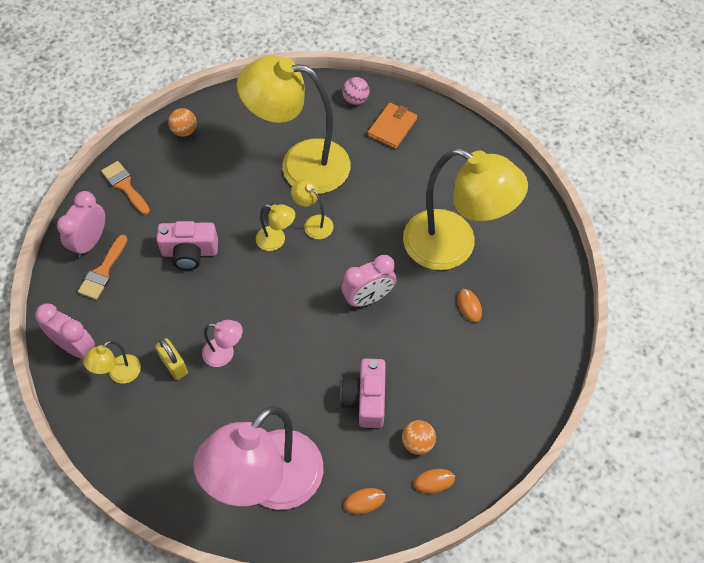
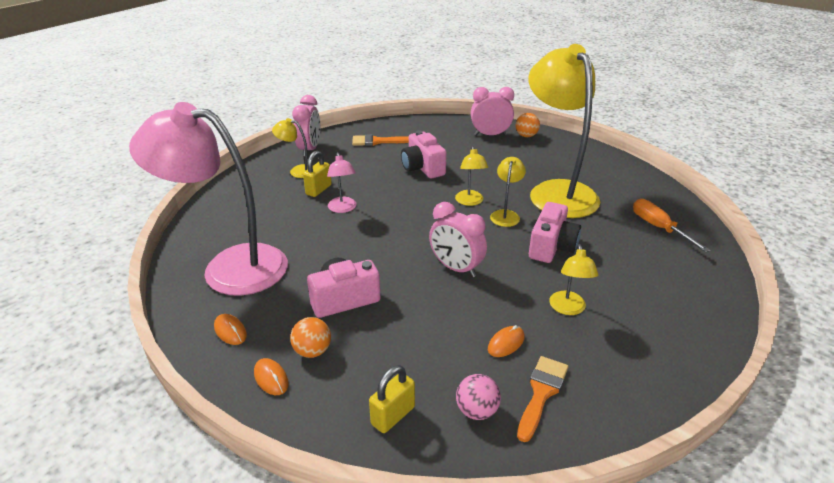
camera: 65 degrees right, 25 degrees down
(90, 242) = (397, 131): pink clock -> pink clock (490, 135)
(125, 186) = (454, 129): orange brush -> orange brush (541, 392)
(355, 100) = (659, 199): pink ball -> pink ball (477, 411)
(376, 215) = (551, 247): none -> pink camera
(392, 127) = (658, 228): orange wallet -> orange screwdriver
(453, 246) = (568, 309): yellow lamp -> yellow lamp, size x0.41
(504, 409) = (393, 415): none -> yellow padlock

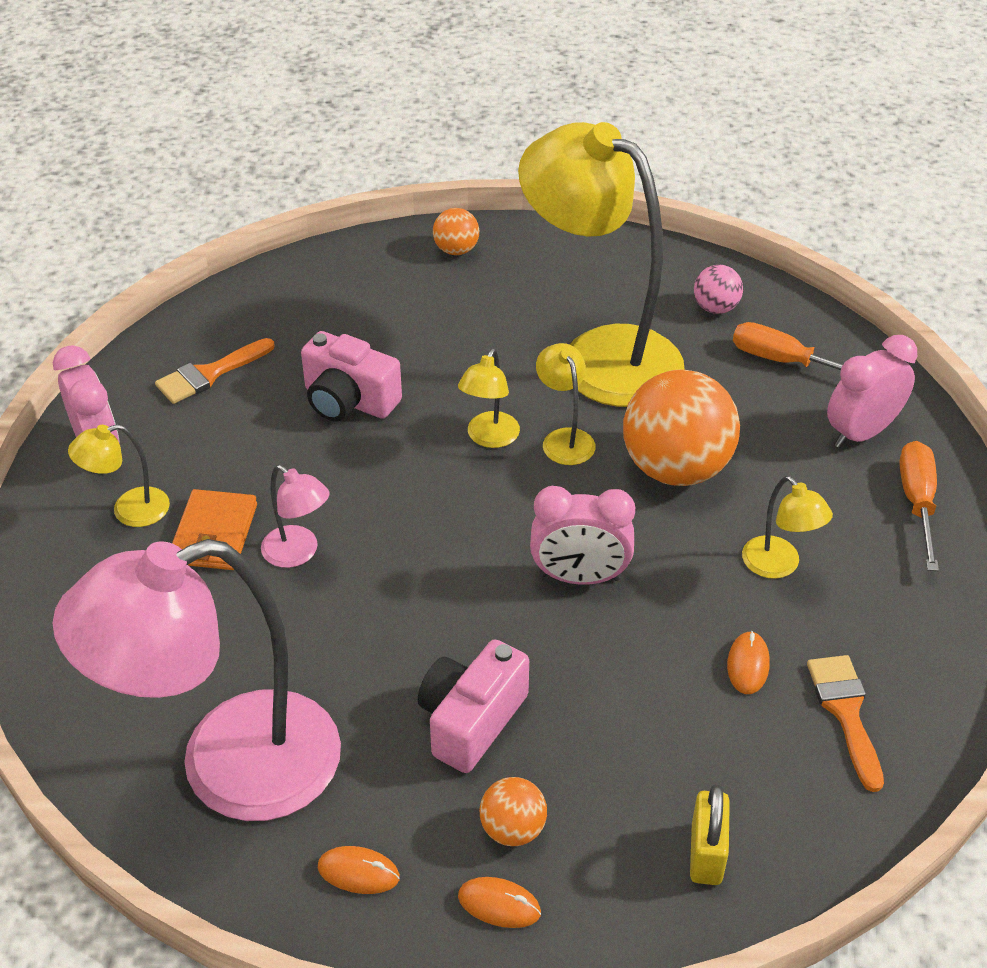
camera: 35 degrees left, 10 degrees up
(318, 190) = (214, 534): yellow padlock -> orange wallet
(470, 202) = (489, 438): yellow lamp -> yellow lamp turned 60 degrees clockwise
(477, 411) = (795, 783): pink ball -> pink ball (715, 308)
(490, 135) = (395, 273): pink clock -> pink clock (861, 433)
(551, 247) = (676, 468): pink camera -> orange ball
(685, 317) = (917, 502): none -> orange screwdriver

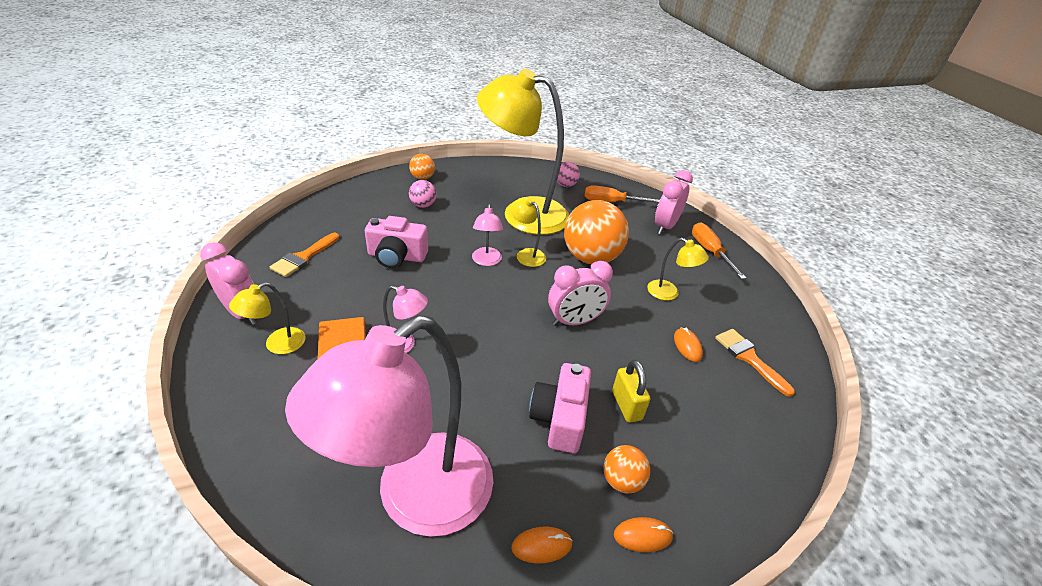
camera: 25 degrees left, 5 degrees down
(432, 308) = (423, 205): none -> pink ball
(489, 438) = (486, 261): yellow lamp -> pink lamp
(706, 854) = (736, 459): yellow padlock -> yellow padlock (626, 405)

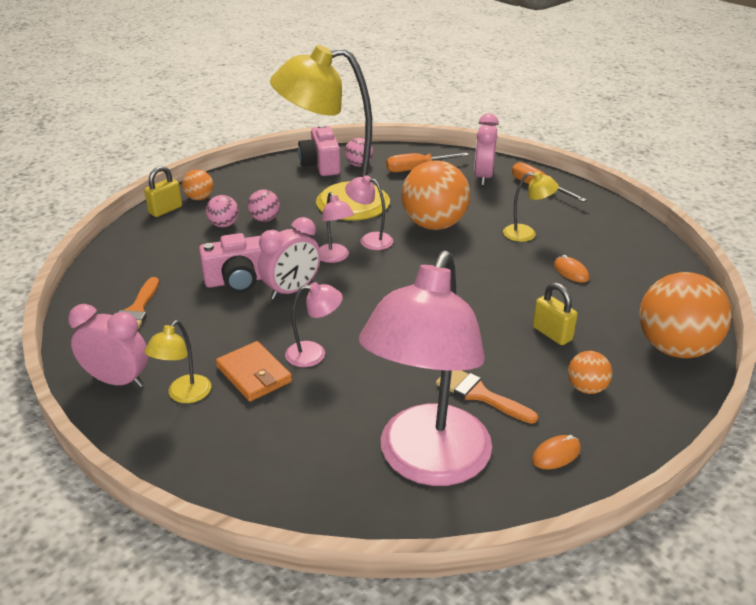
camera: 20 degrees left, 5 degrees down
(391, 180) = (165, 210): none -> yellow padlock
(457, 210) = (265, 219): none -> pink ball
(526, 254) = (370, 240): yellow lamp -> pink lamp
(560, 418) = (503, 362): pink camera -> pink camera (321, 165)
(574, 321) = (459, 283): pink clock -> pink clock (292, 290)
(642, 535) = (628, 418): orange mouse -> none
(744, 471) = (675, 348): none -> orange ball
(749, 358) = (626, 265): orange brush -> orange brush (479, 394)

